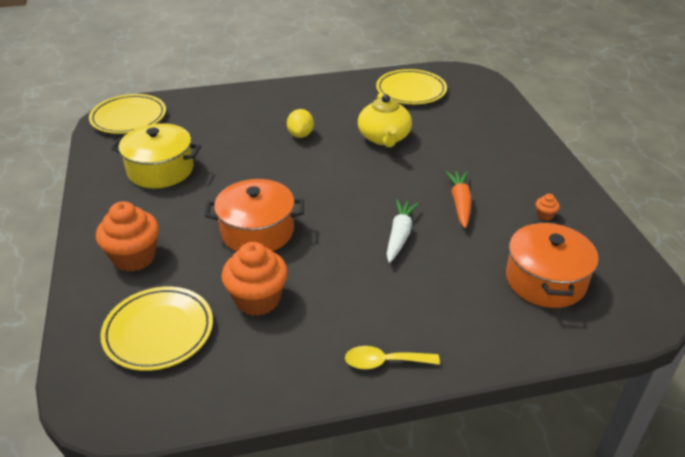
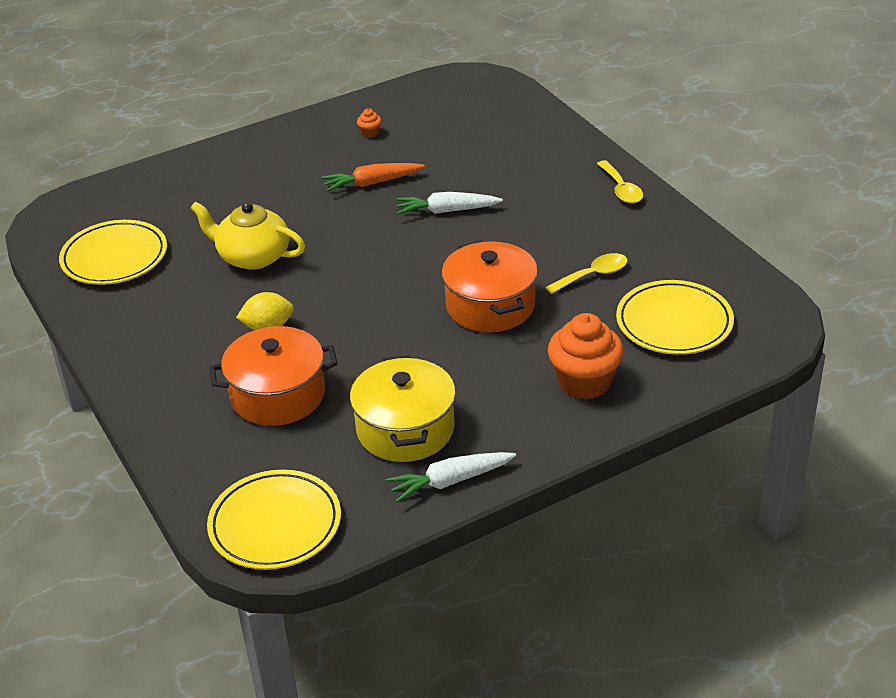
camera: 105 degrees left, 0 degrees up
(100, 178) = (450, 481): none -> white carrot
(257, 299) = (593, 275): orange cupcake -> yellow spoon
(384, 138) = (253, 256): yellow teapot -> yellow teapot turned 135 degrees counterclockwise
(545, 280) = (470, 125): orange pot -> orange pot (278, 395)

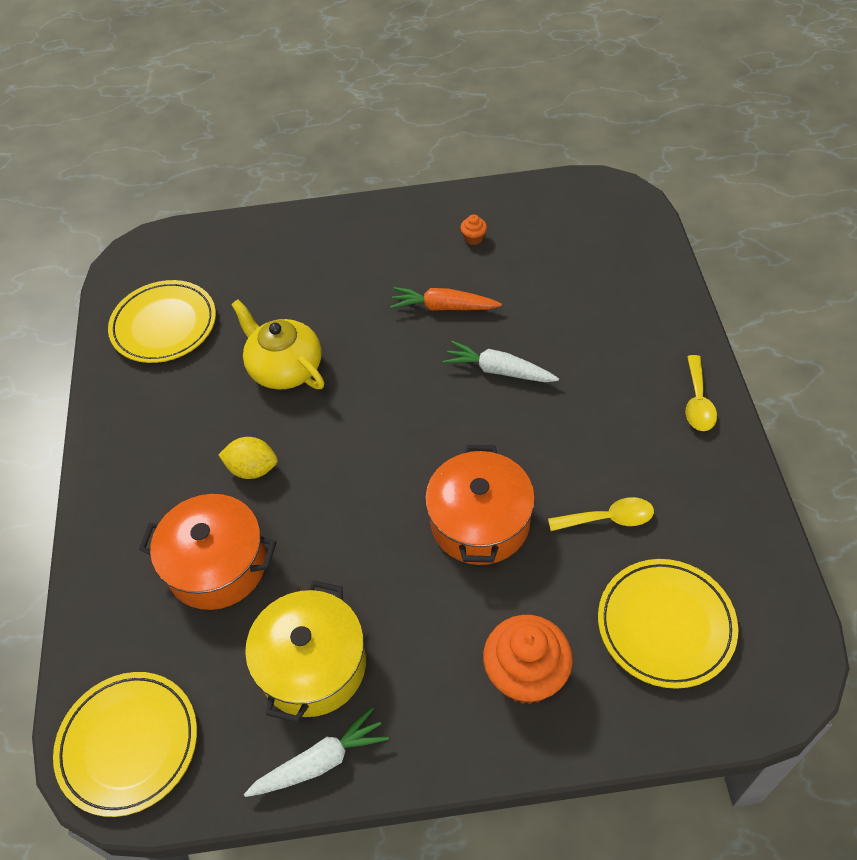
camera: 25 degrees right, 15 degrees up
(450, 481) = (320, 761): white carrot -> white carrot turned 150 degrees clockwise

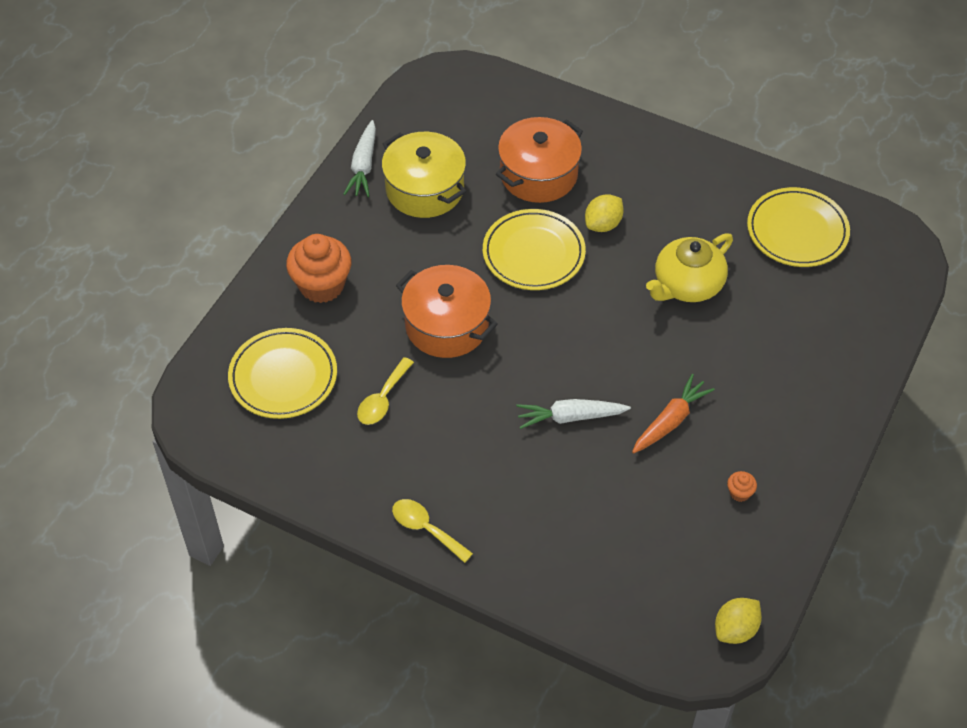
camera: 120 degrees right, 0 degrees up
(128, 744) = (452, 91): yellow plate -> yellow plate (533, 253)
(285, 368) = (687, 284): yellow teapot -> yellow teapot turned 150 degrees clockwise
(499, 370) = (570, 417): white carrot -> white carrot turned 150 degrees counterclockwise
(587, 191) = (735, 629): none -> yellow lemon

